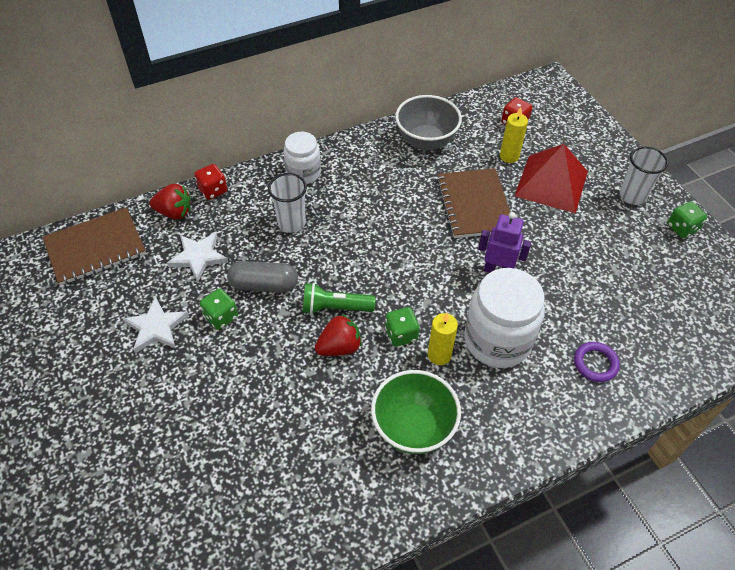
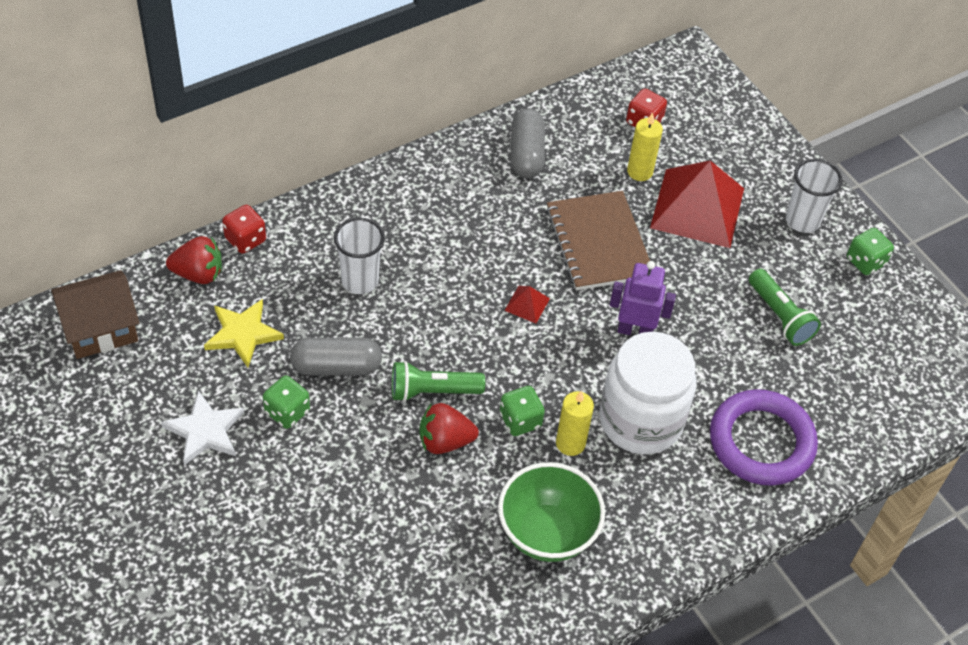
camera: 10 degrees left, 0 degrees up
(95, 248) = (101, 329): brown notebook -> brown house
(198, 257) = (243, 334): white star -> yellow star
(303, 173) = (365, 209): white jar -> none
(339, 347) = (444, 441): red strawberry -> red strawberry turned 150 degrees counterclockwise
(415, 246) = (527, 304): none -> red pyramid
(426, 141) = (526, 154): grey bowl -> grey capsule
(595, 363) = (761, 442): purple ring -> purple ring, size x1.95
(613, 266) = (780, 316): none -> green flashlight

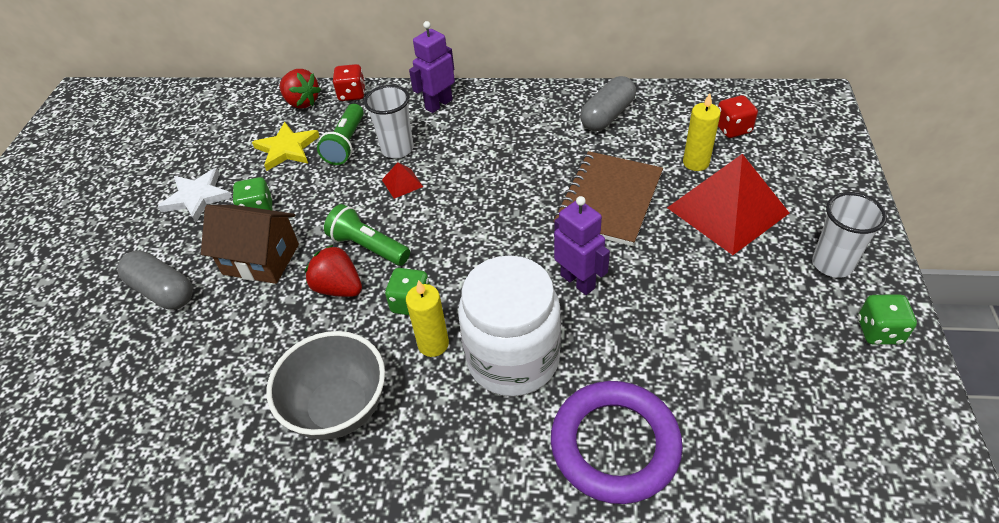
camera: 45 degrees right, 5 degrees down
(101, 329) = (212, 109): brown house -> brown house (261, 259)
(336, 367) = (321, 197): grey capsule -> grey capsule (162, 291)
(351, 211) = (438, 104): none -> purple robot
(527, 304) = (504, 219): red pyramid -> red pyramid (402, 183)
(546, 533) = (339, 408): green bowl -> grey bowl
(780, 316) = (736, 337): green flashlight -> green flashlight (346, 144)

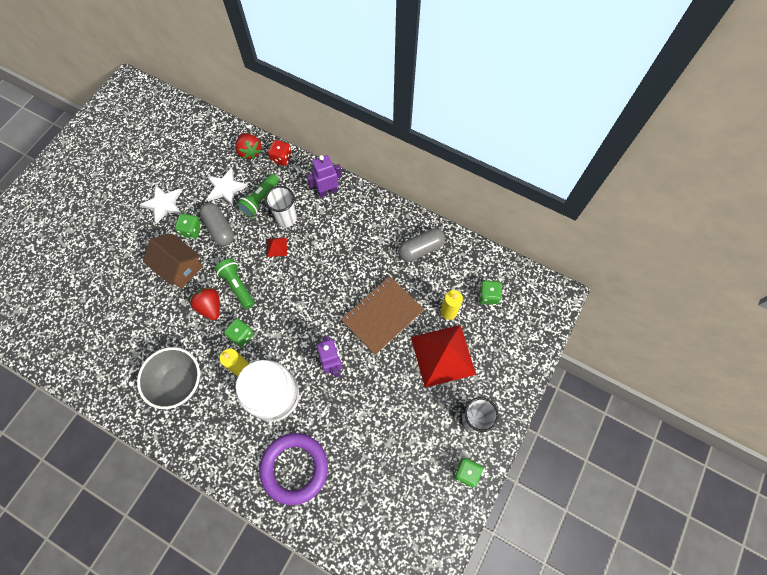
camera: 20 degrees right, 20 degrees up
(162, 291) = (124, 265): grey capsule -> grey capsule (219, 229)
(287, 149) = (226, 188): yellow star -> white star
(733, 129) = (488, 296): red dice -> green dice

